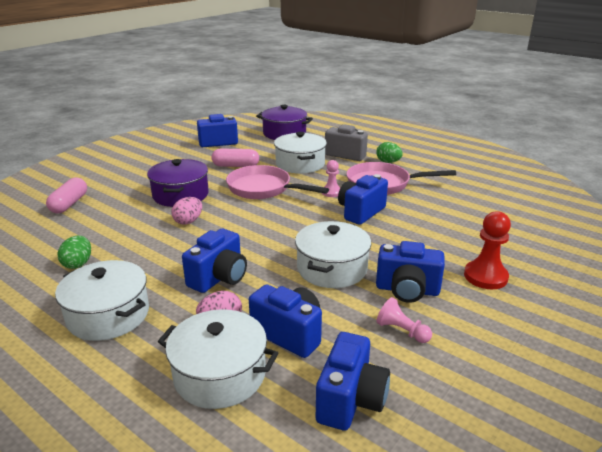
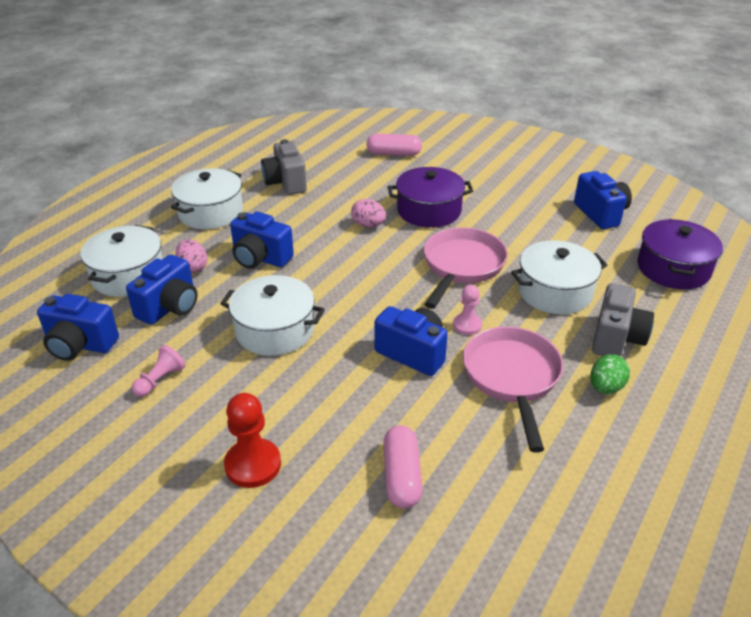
camera: 85 degrees right, 10 degrees up
(78, 264) = (285, 183): green egg -> grey camera
(236, 166) = (525, 238): pink capsule -> pink capsule (402, 476)
(407, 290) = (229, 388): blue camera -> none

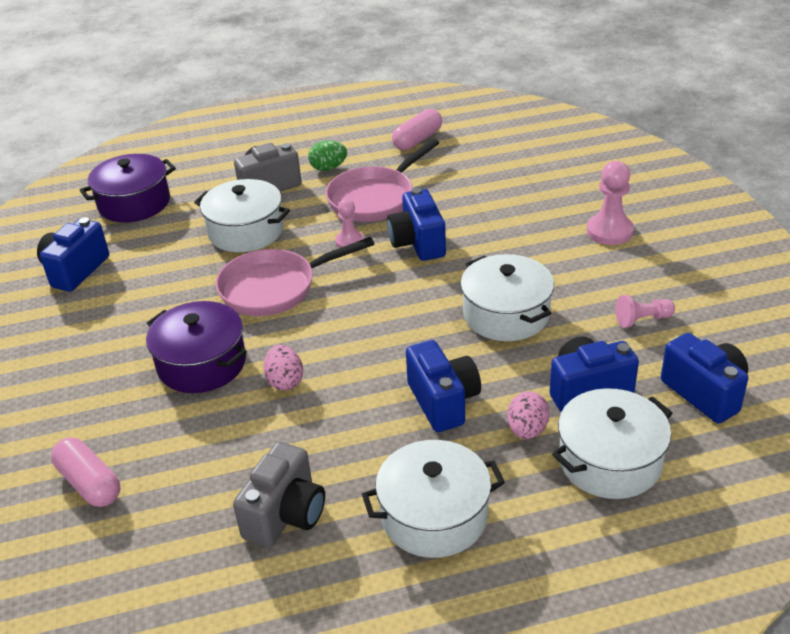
camera: 135 degrees left, 0 degrees up
(253, 464) = (609, 231): red pawn -> pink pawn
(402, 476) = (518, 185): pink capsule -> pink capsule (417, 140)

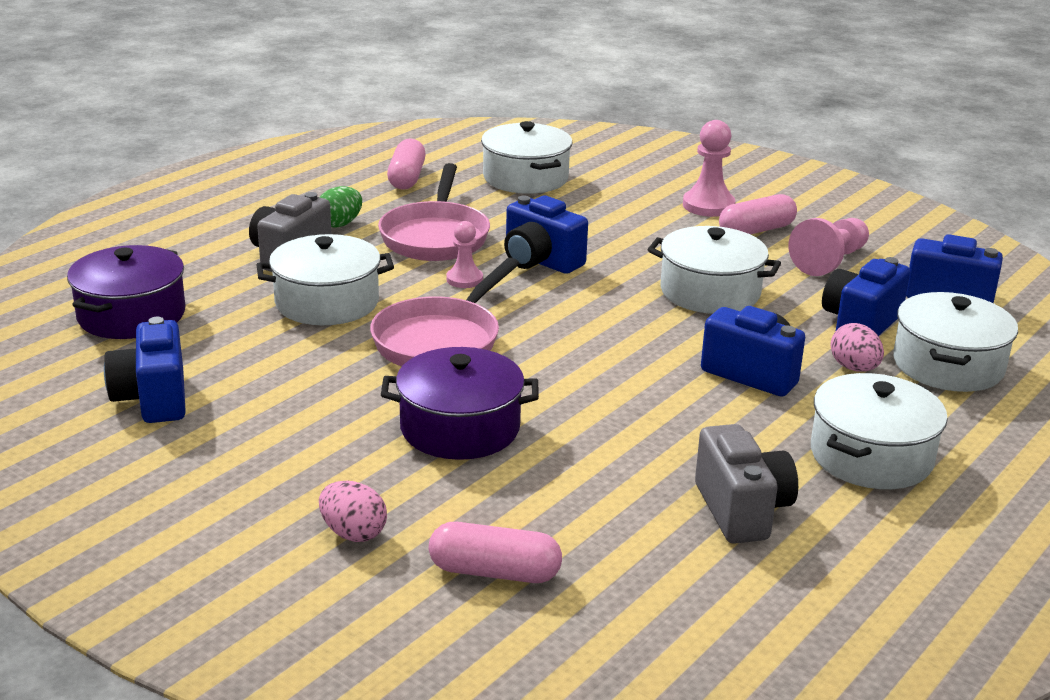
camera: 40 degrees left, 10 degrees down
(285, 381) = (576, 411): pink egg -> pink egg (353, 533)
(500, 163) = (525, 178): none -> white pot
(618, 268) = (756, 230): none -> pink capsule
(642, 320) = (830, 261): pink pawn -> pink pawn, size x1.59

